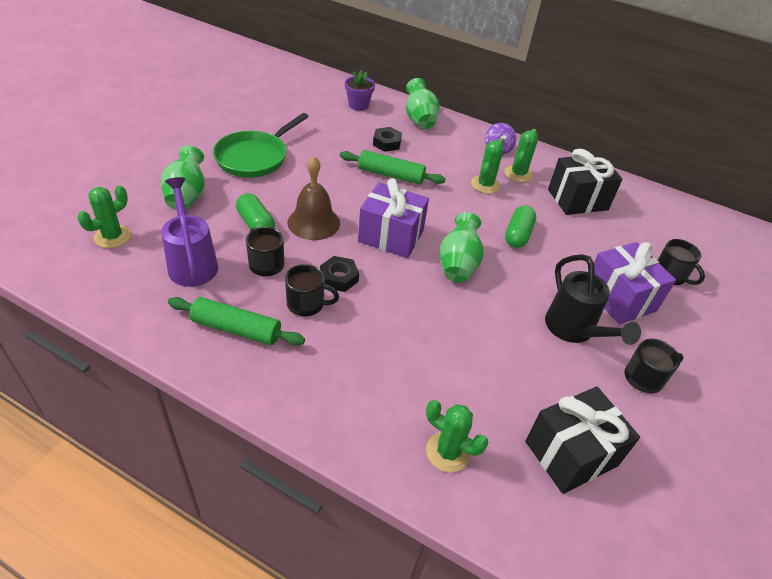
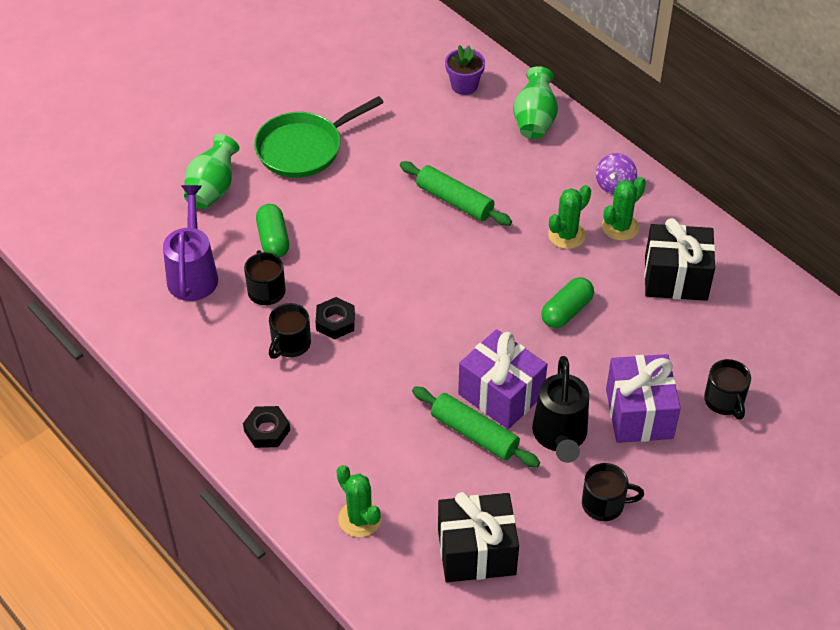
camera: 25 degrees right, 5 degrees up
(112, 236) = (125, 227): green cactus -> none
(236, 329) = (213, 355): green rolling pin -> green rolling pin (474, 434)
(307, 304) = (290, 344): black mug -> black mug turned 90 degrees clockwise
(313, 222) = (336, 249): brown bell -> none
(387, 143) = (473, 152): black nut -> black nut (267, 430)
(391, 236) = (415, 283): purple gift -> purple gift (501, 394)
(458, 264) = (473, 334): green vase -> none

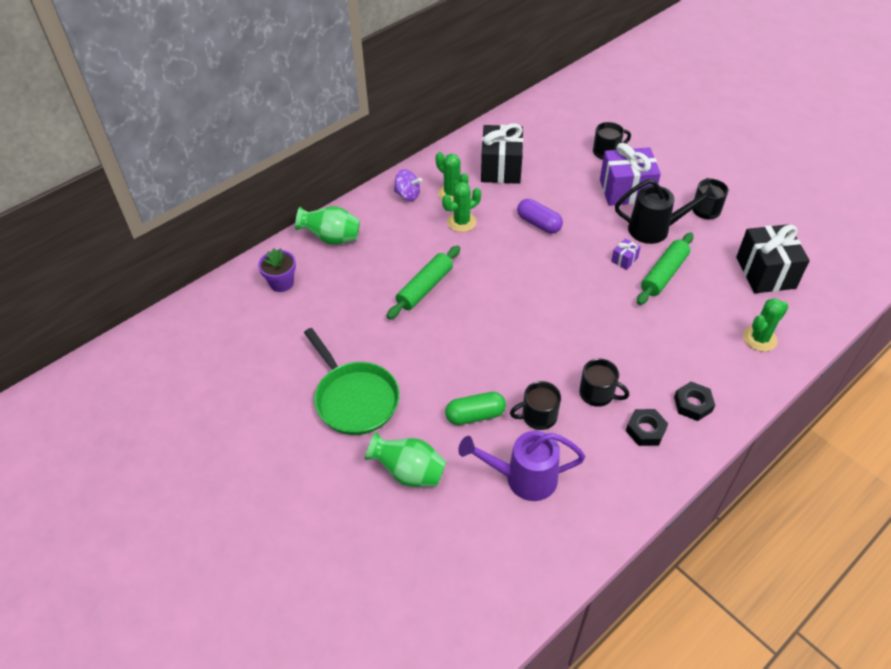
camera: 90 degrees left, 0 degrees up
(335, 322) = (568, 363): black nut -> black nut (645, 430)
(501, 394) = (624, 260): purple gift -> purple gift, size x0.42
(566, 235) = (461, 222): green cactus -> green cactus turned 75 degrees counterclockwise
(566, 311) = (539, 224): green capsule -> purple capsule

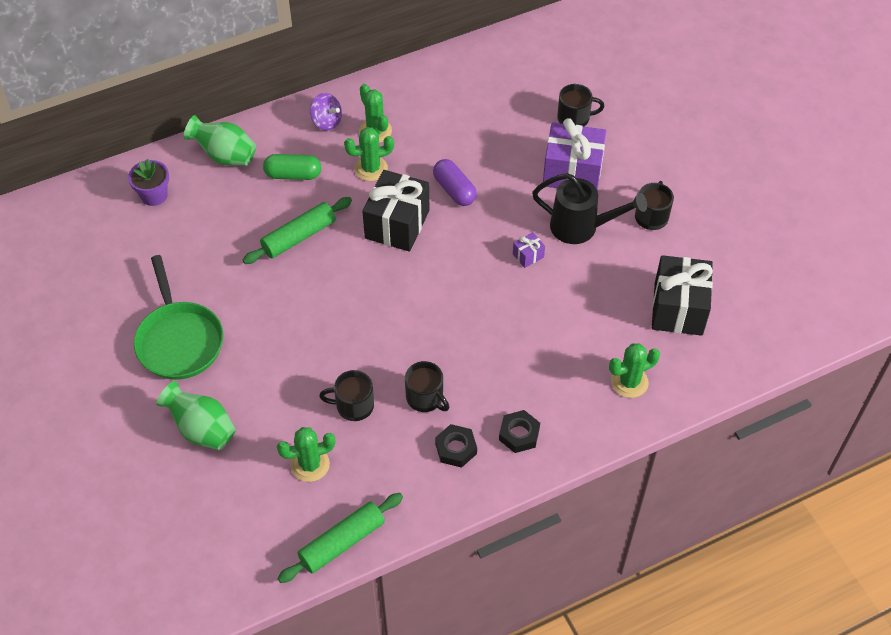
camera: 15 degrees right, 5 degrees up
(475, 415) = (291, 388): green capsule -> green capsule (293, 175)
(501, 168) = (443, 112): black gift -> black gift (397, 224)
(523, 478) = (310, 464): purple watering can -> green cactus
(664, 274) = (563, 283): green rolling pin -> green rolling pin (342, 542)

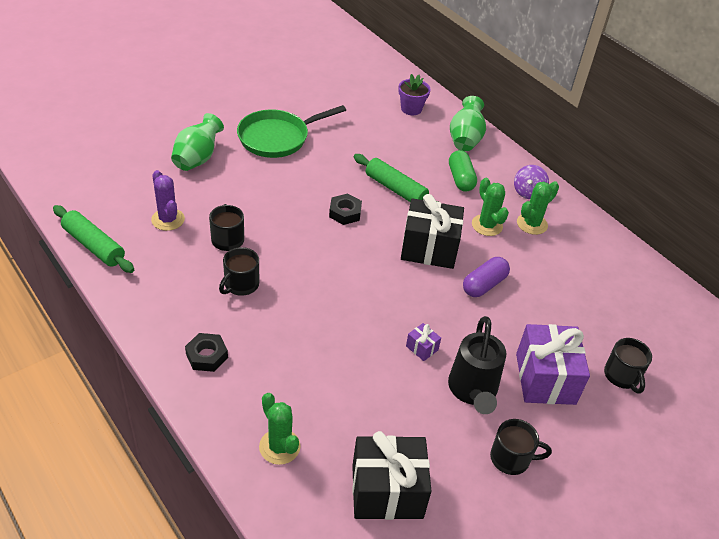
camera: 75 degrees right, 10 degrees down
(310, 464) = (168, 219): green cactus -> purple cactus
(456, 448) = (188, 310): black nut -> black nut (345, 213)

